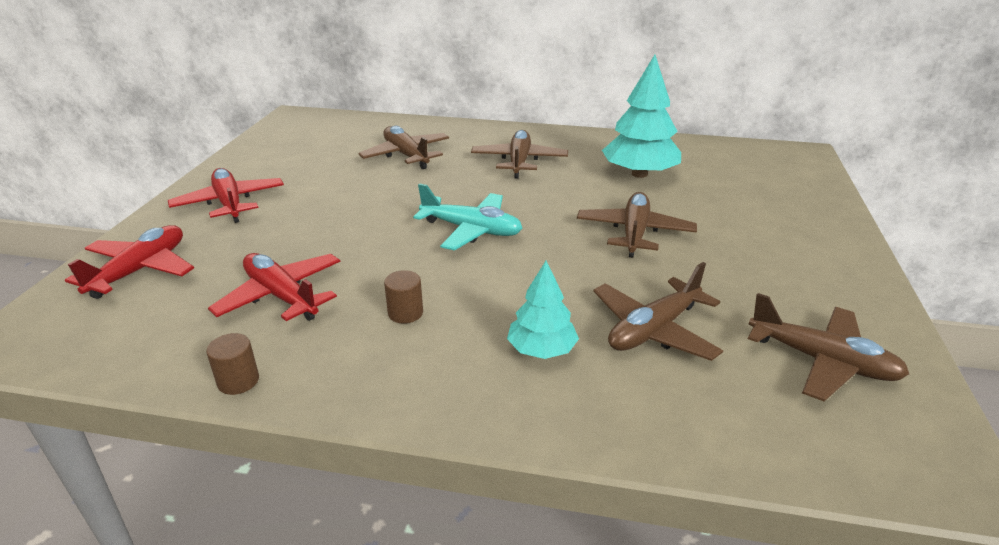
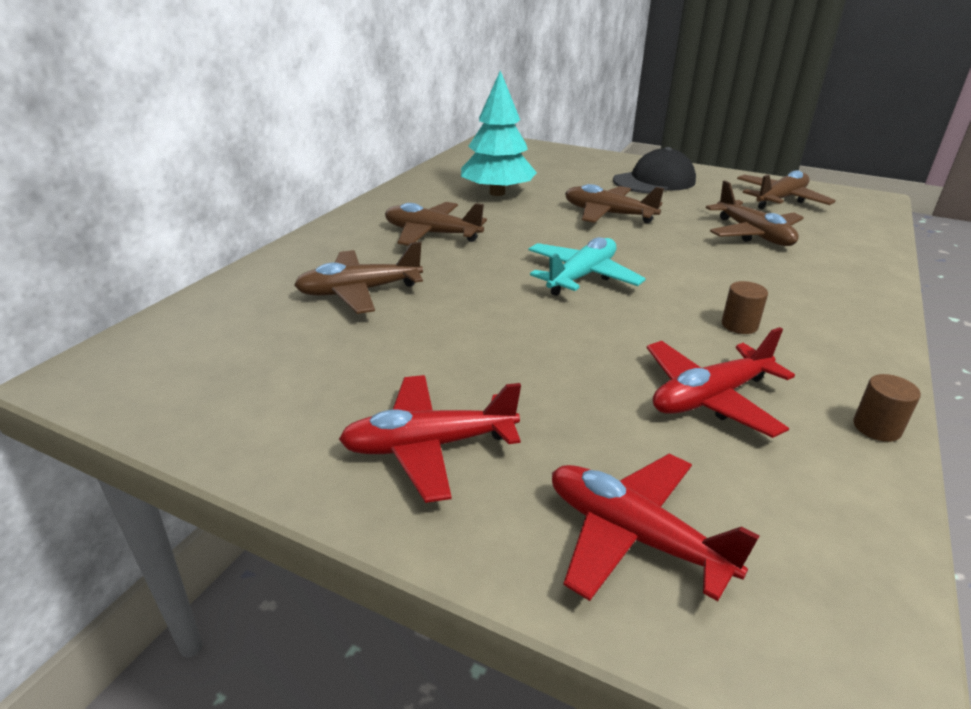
camera: 75 degrees left, 0 degrees up
(541, 350) = (786, 274): turquoise tree -> none
(781, 256) = (654, 181): none -> black cap

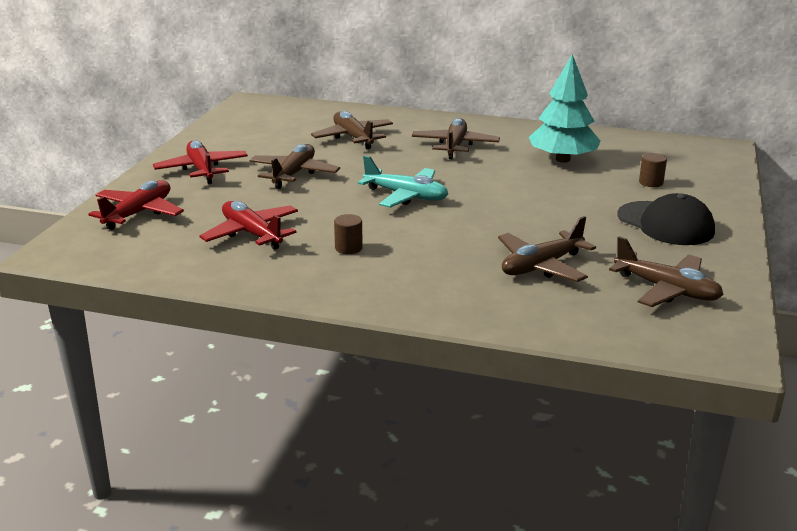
camera: 80 degrees right, 5 degrees down
(608, 214) = (545, 203): brown plane -> brown plane (294, 174)
(876, 427) = (226, 281): brown cylinder -> brown cylinder (651, 182)

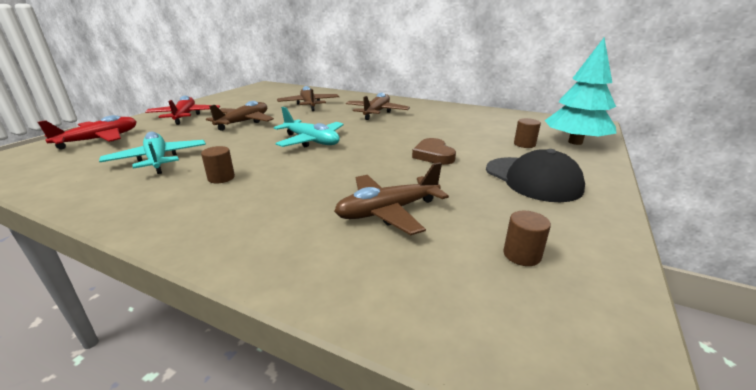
camera: 10 degrees right, 0 degrees up
(252, 234) = (158, 160): red plane -> turquoise plane
(556, 204) = (433, 155): none -> brown heart
(563, 159) = (454, 124): turquoise tree -> turquoise tree (575, 142)
(667, 290) = (522, 255): brown plane -> brown cylinder

